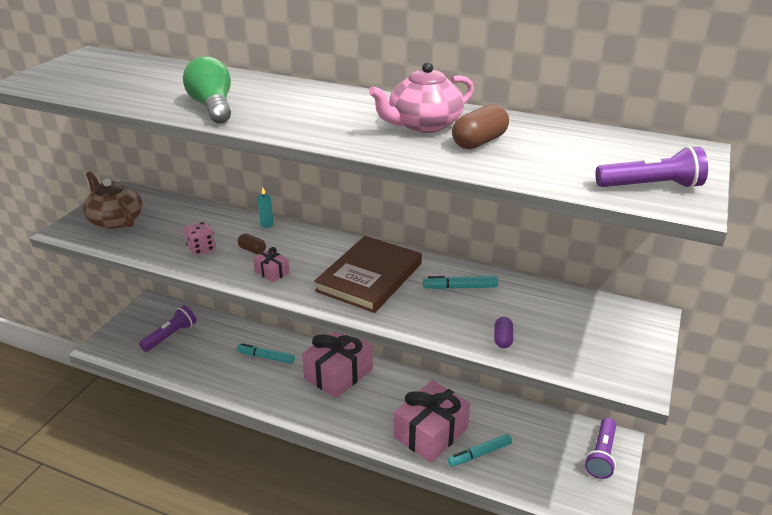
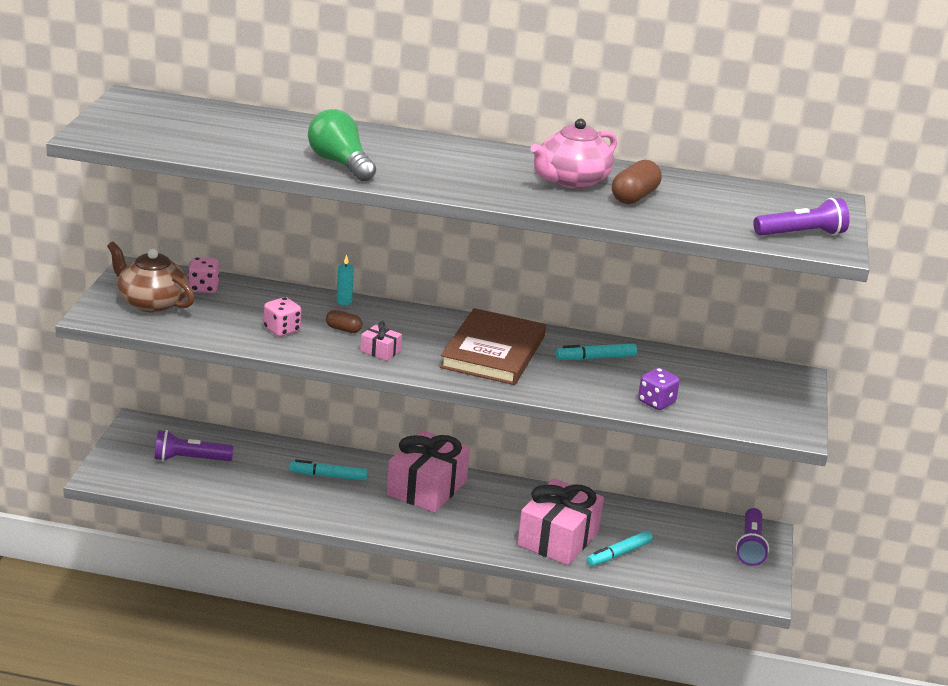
camera: 15 degrees left, 5 degrees down
(163, 209) = (203, 288): none -> pink dice
(170, 336) = (190, 459): purple flashlight -> purple flashlight turned 120 degrees counterclockwise
(502, 339) = (656, 402): purple capsule -> purple dice

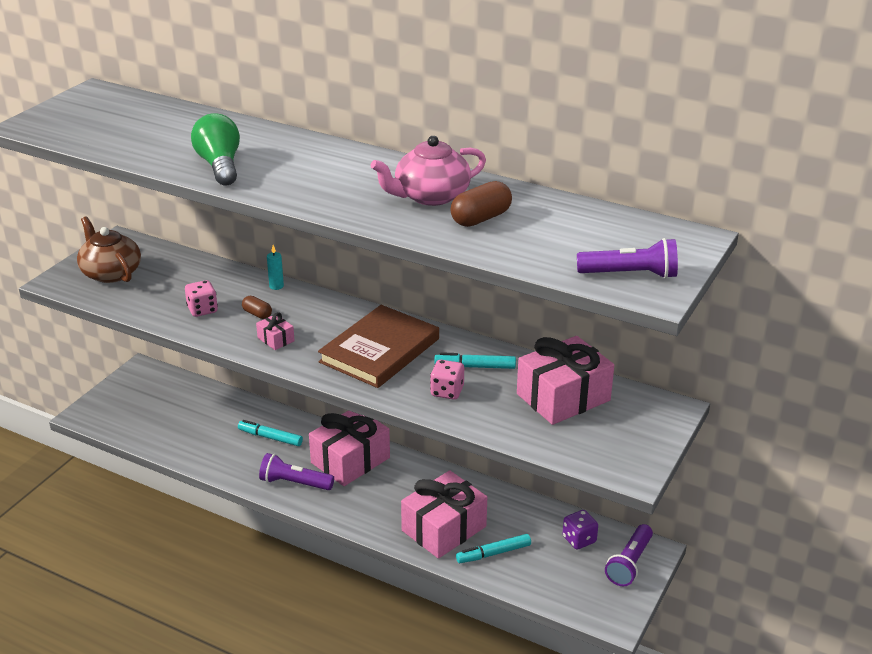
camera: 20 degrees right, 5 degrees up
(190, 459) = (164, 407): purple flashlight -> purple flashlight (294, 483)
(203, 288) = (164, 262): pink dice -> pink dice (447, 391)
(656, 402) = (506, 422): purple dice -> purple dice (579, 539)
(694, 376) = (563, 397): none -> pink gift

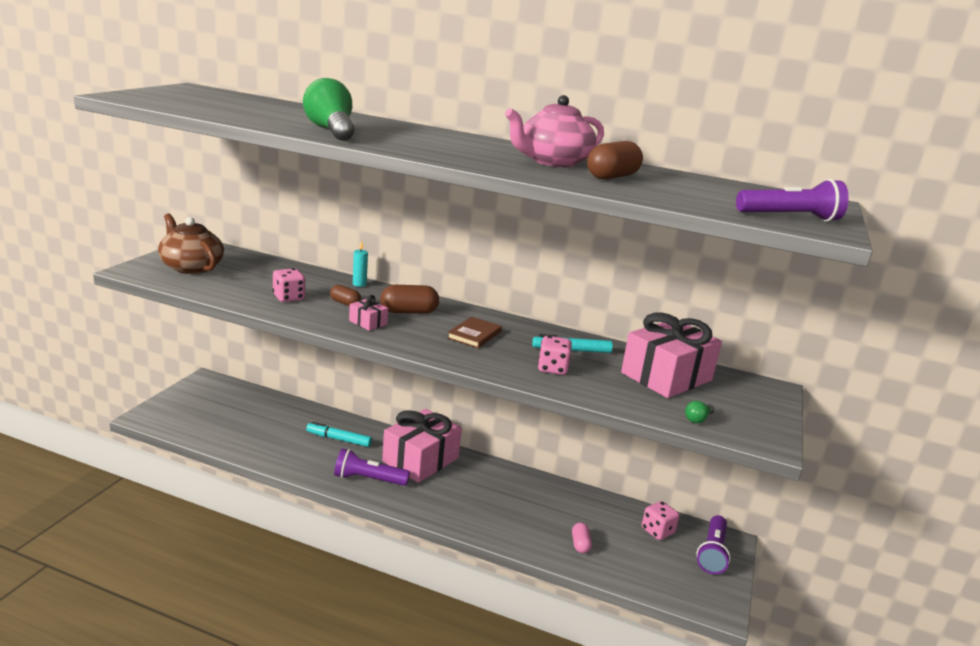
camera: 10 degrees left, 10 degrees down
(320, 322) = (409, 312): none -> brown capsule
(380, 350) = (474, 335): brown book -> brown book, size x0.48
(444, 528) = (525, 521): pink gift -> none
(493, 553) = (580, 544): turquoise marker -> pink capsule
(573, 449) = (698, 419): none -> green light bulb
(579, 539) = (657, 531): purple dice -> pink dice

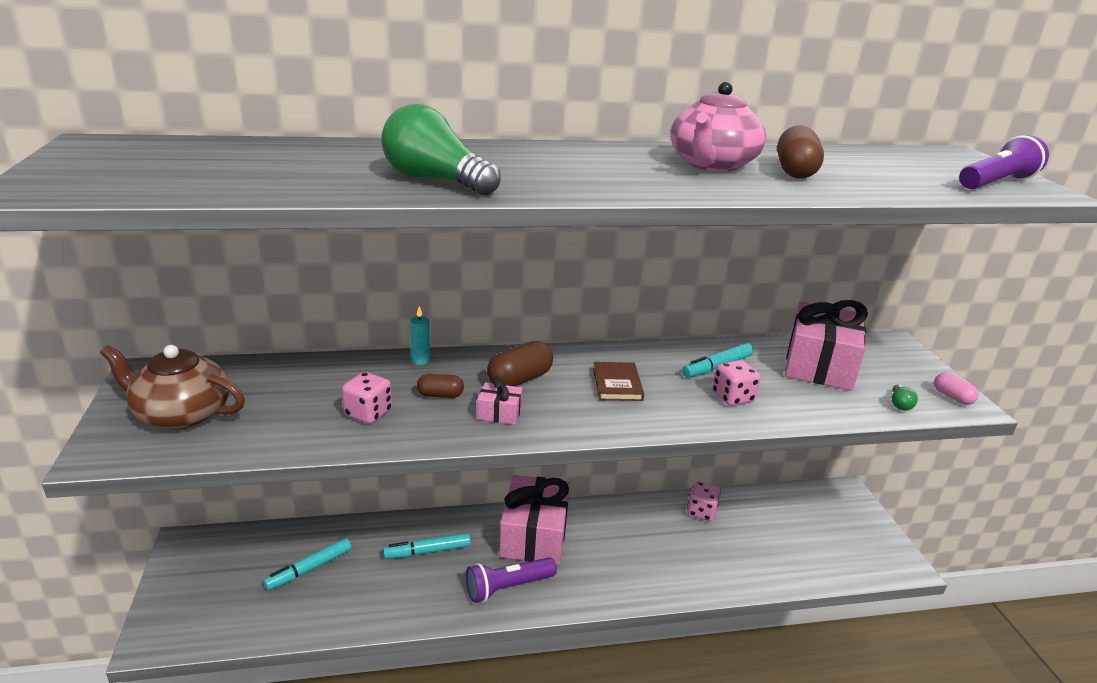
camera: 30 degrees left, 5 degrees up
(258, 419) = (309, 569): none -> turquoise marker
(580, 544) = (756, 558): pink capsule -> pink capsule (952, 397)
(657, 531) = (794, 510): pink dice -> pink dice (701, 512)
(712, 553) = (849, 511): purple flashlight -> none

